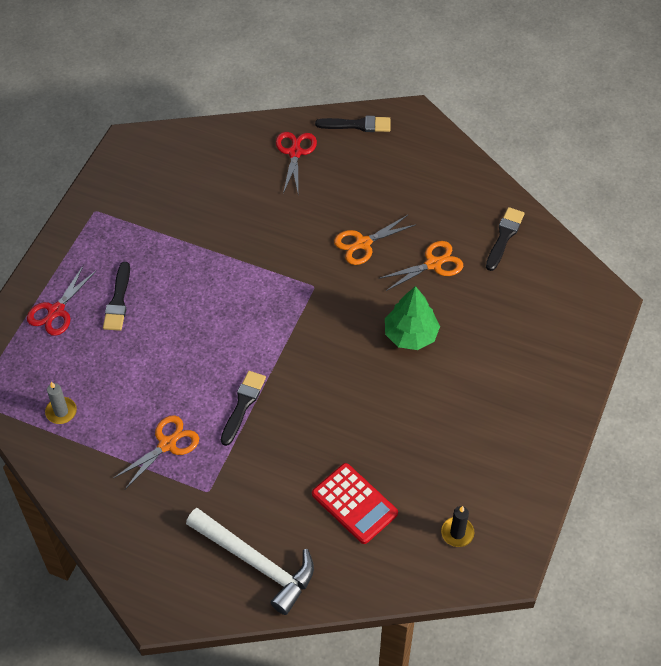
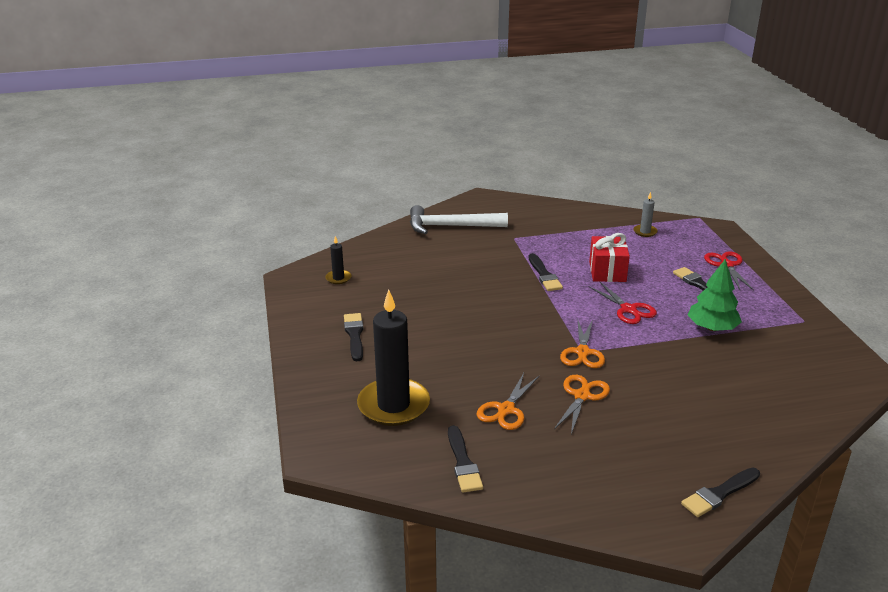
camera: 145 degrees right, 25 degrees down
(167, 444) = (565, 244): orange scissors -> orange scissors (583, 352)
(177, 372) = (607, 271): none -> red gift
(295, 152) = (735, 436): red scissors -> red scissors (628, 309)
(354, 504) = (419, 265): red calculator -> none
(411, 335) = (473, 356): green tree -> green tree (712, 328)
(497, 425) = (354, 335): none -> black brush
(518, 318) = (393, 405): none -> black candle

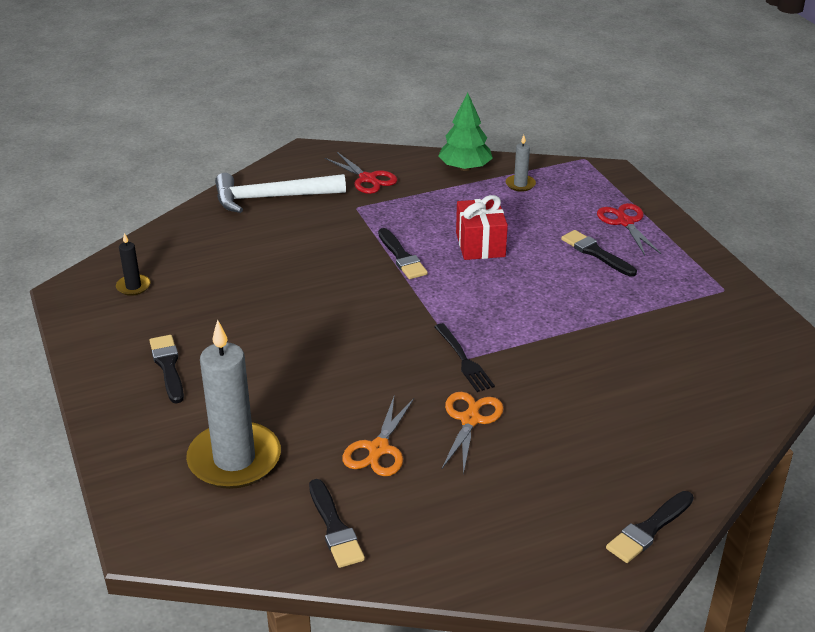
camera: 10 degrees left, 5 degrees up
(393, 405) = (234, 459): black candle -> grey candle
(583, 352) = (463, 360): orange scissors -> black fork
(628, 309) = (513, 295): red scissors -> red scissors (367, 179)
(712, 328) = (616, 310): green tree -> green tree (465, 168)

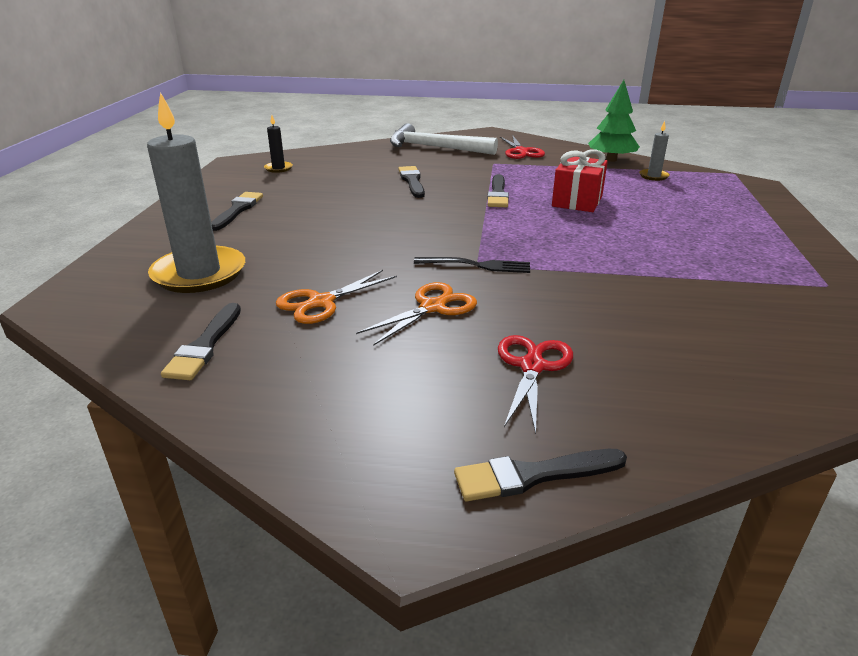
camera: 30 degrees right, 5 degrees down
(463, 360) = (477, 265): black fork -> black fork turned 90 degrees counterclockwise
(596, 253) = (690, 228): black brush -> black brush (412, 181)
(625, 222) = (742, 216): red scissors -> red scissors (532, 367)

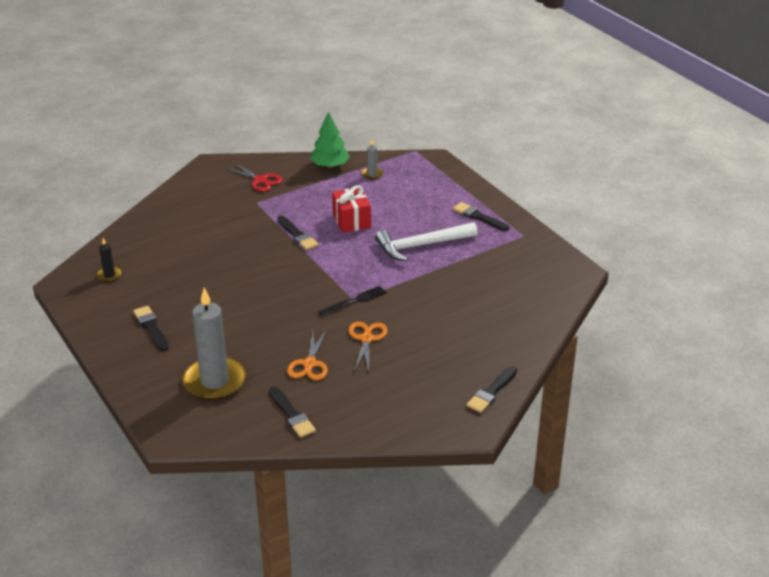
camera: 40 degrees left, 5 degrees up
(412, 181) = (227, 247): black brush -> black brush (478, 217)
(435, 148) = (193, 201): white hammer -> white hammer (421, 246)
(532, 367) = (445, 347): red scissors -> none

